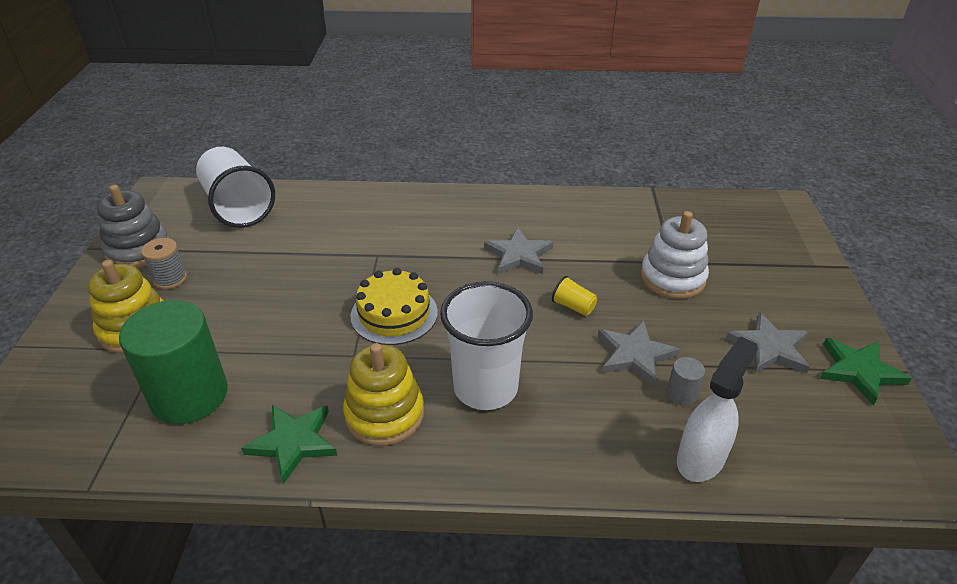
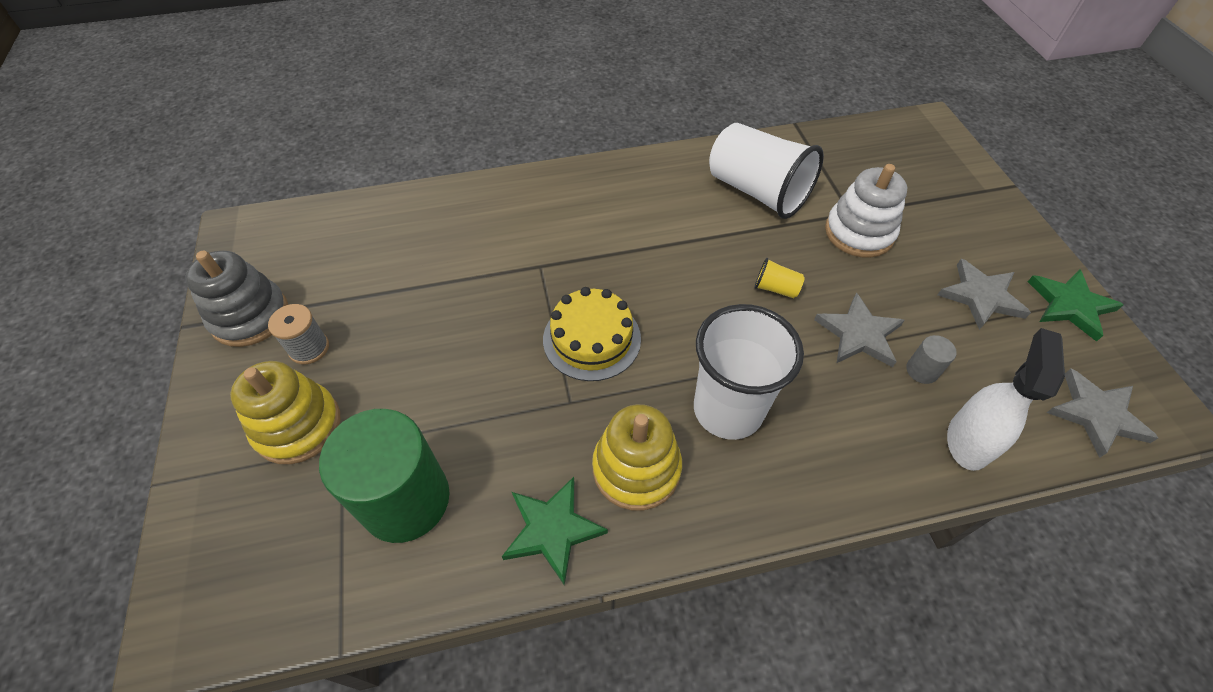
camera: 15 degrees left, 15 degrees up
(238, 206) = (347, 232): white cup -> white cup (757, 191)
(518, 255) = (693, 235): grey star -> grey star (1096, 414)

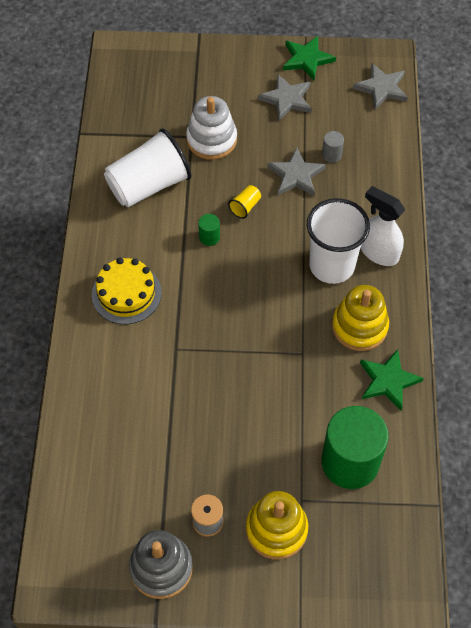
camera: 75 degrees left, 5 degrees up
(592, 339) = (255, 329): yellow cake -> yellow cake (126, 293)
(711, 262) = (209, 237): none -> green cylinder
(968, 440) = (382, 154): white spray bottle -> white spray bottle (378, 252)

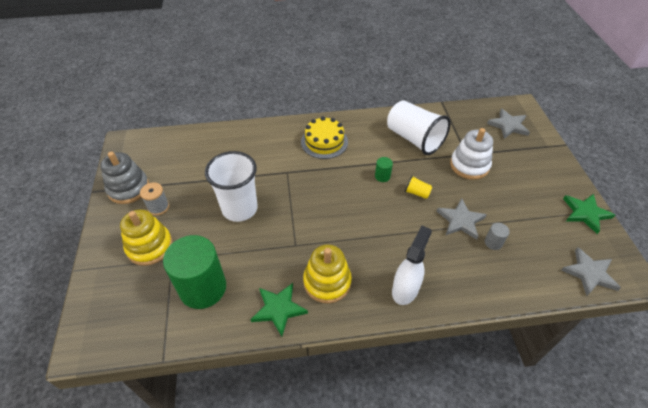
camera: 80 degrees right, 10 degrees down
(287, 99) = (534, 205): grey star -> grey star (508, 125)
(332, 265) = (381, 255): white cup -> white cup (240, 209)

